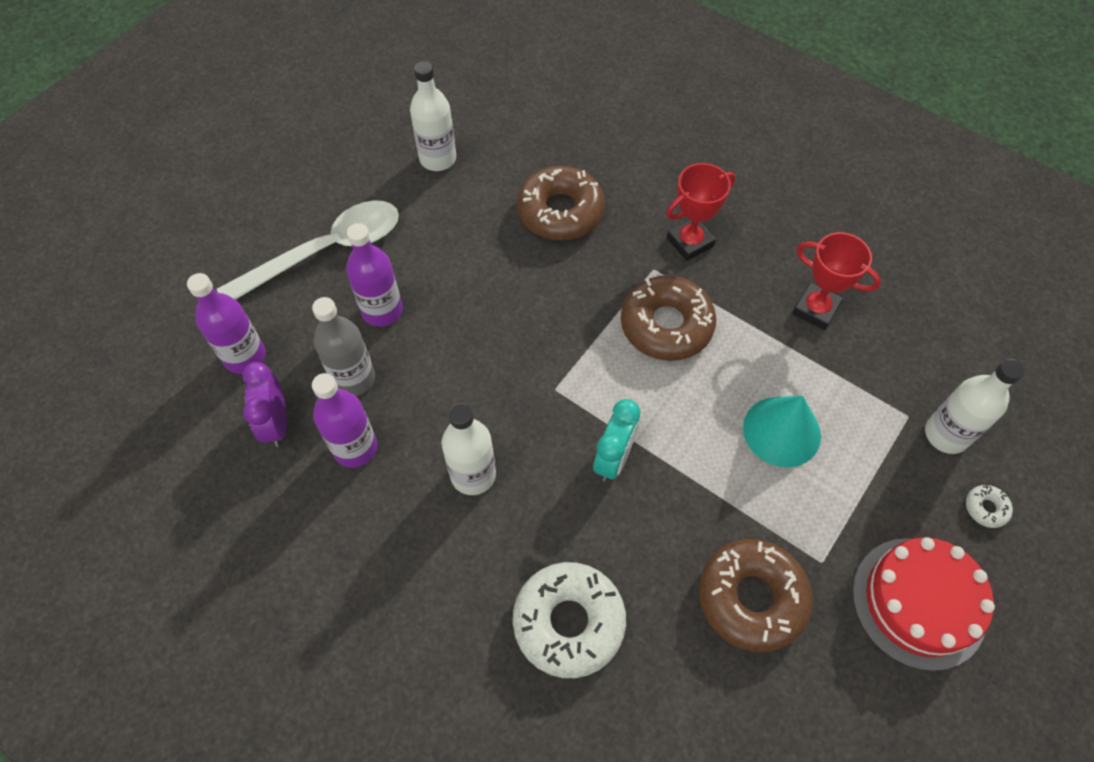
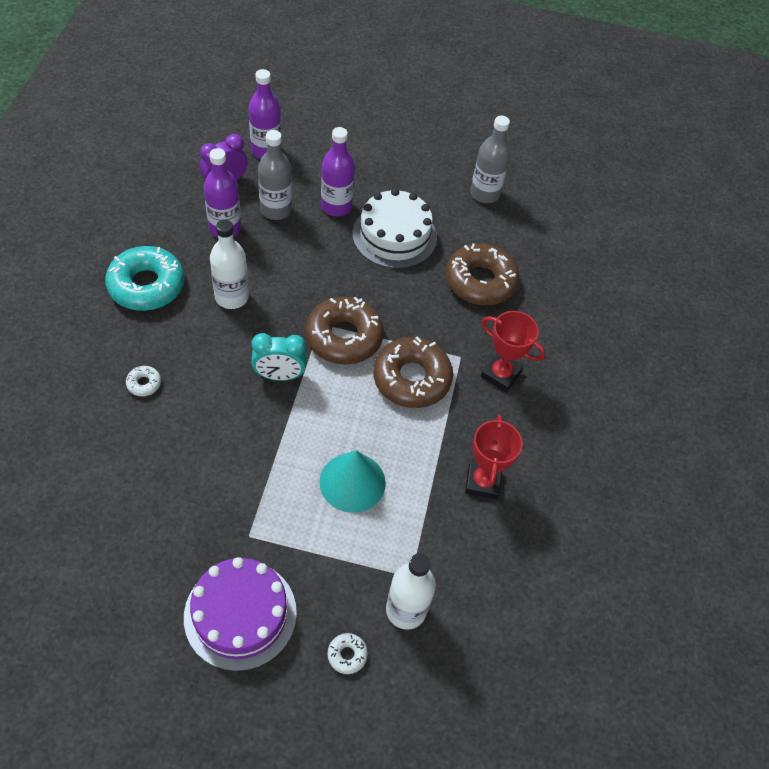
camera: 60 degrees right, 5 degrees down
(326, 251) = (368, 161): white spoon -> none
(408, 574) = (146, 285): none -> turquoise donut
(438, 159) = (484, 194): white bottle -> grey bottle
(457, 267) = (394, 235): none -> white cake
(568, 622) = (144, 383): white donut -> white donut, size x0.42
(751, 598) = (201, 493): brown donut -> brown donut (344, 337)
(918, 602) = (240, 614): red cake -> purple cake

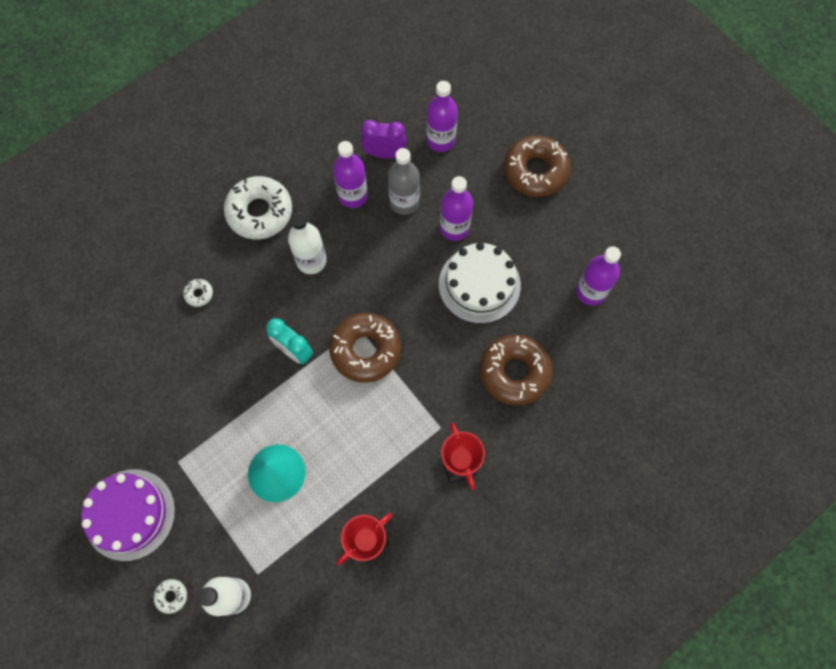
camera: 45 degrees right, 15 degrees up
(146, 285) = (260, 212): turquoise donut -> white donut
(411, 379) = (387, 420): brown donut -> brown donut (535, 171)
(484, 194) = (590, 292): grey bottle -> purple bottle

